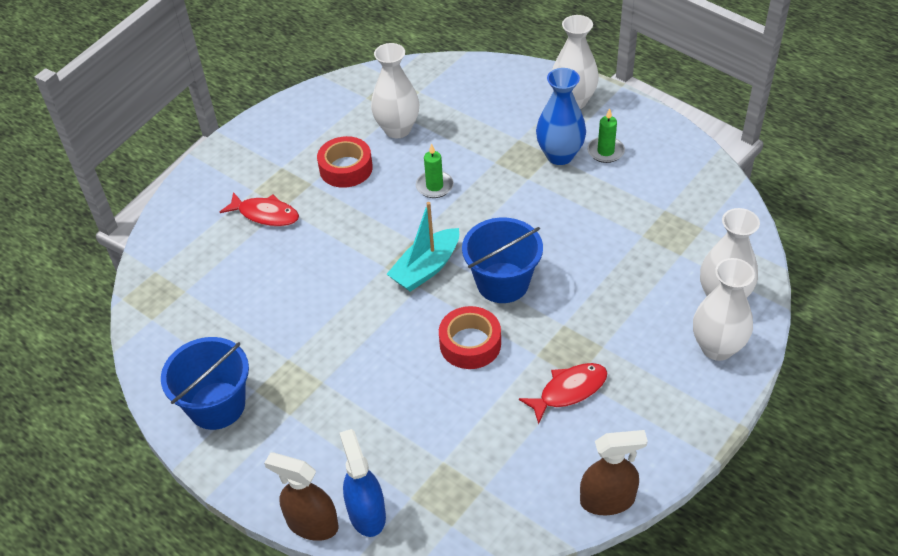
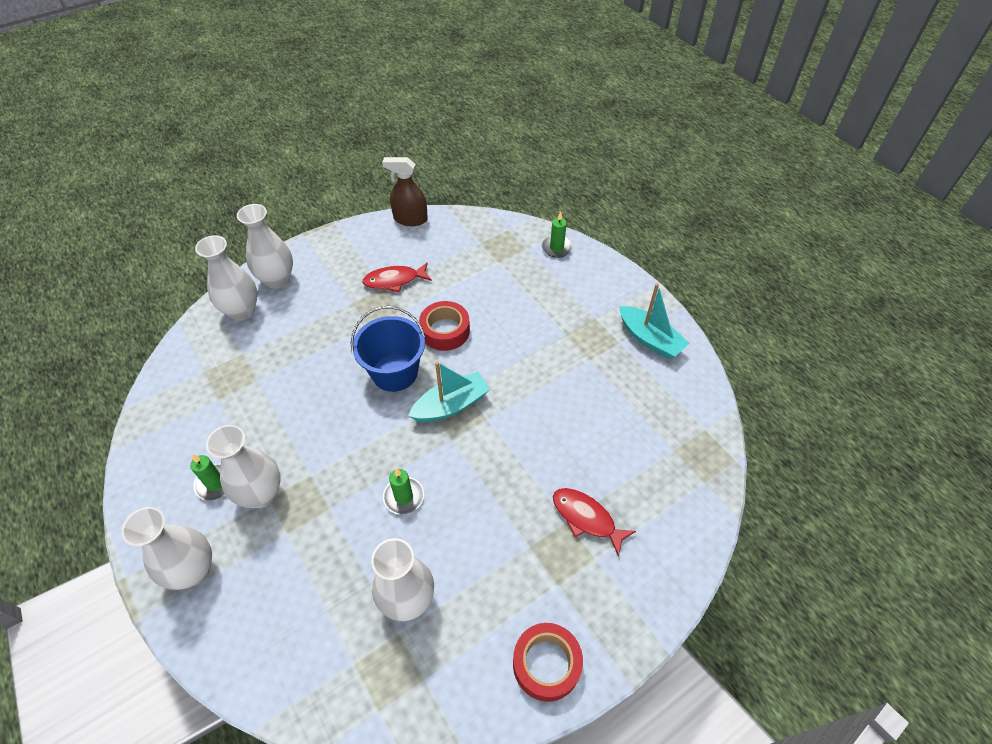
camera: 165 degrees left, 5 degrees up
(217, 405) = (649, 339): blue bucket -> turquoise boat
(312, 524) = (592, 251): brown spray bottle -> none
(346, 168) = (486, 556): red tape -> red tape (546, 664)
(366, 513) = (556, 248): blue spray bottle -> green candle
(559, 155) = (261, 494): blue vase -> white vase

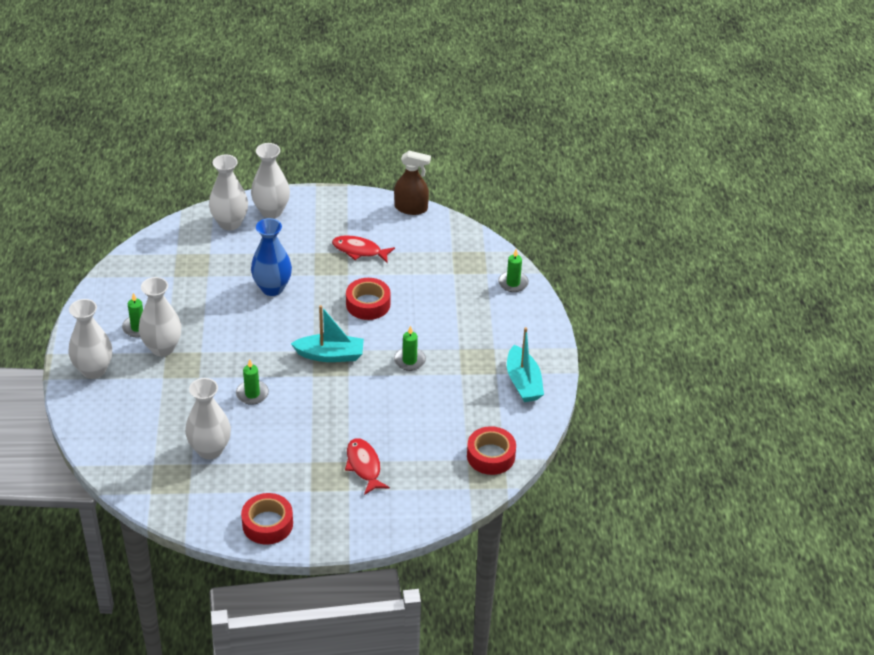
camera: 30 degrees right, 10 degrees down
(336, 360) = (272, 288): none -> blue vase
(394, 372) = (307, 315): blue bucket -> none
(410, 219) = (411, 208): brown spray bottle -> brown spray bottle turned 150 degrees clockwise
(531, 370) = (409, 360): none -> green candle
(691, 433) = (491, 456): none -> red tape

